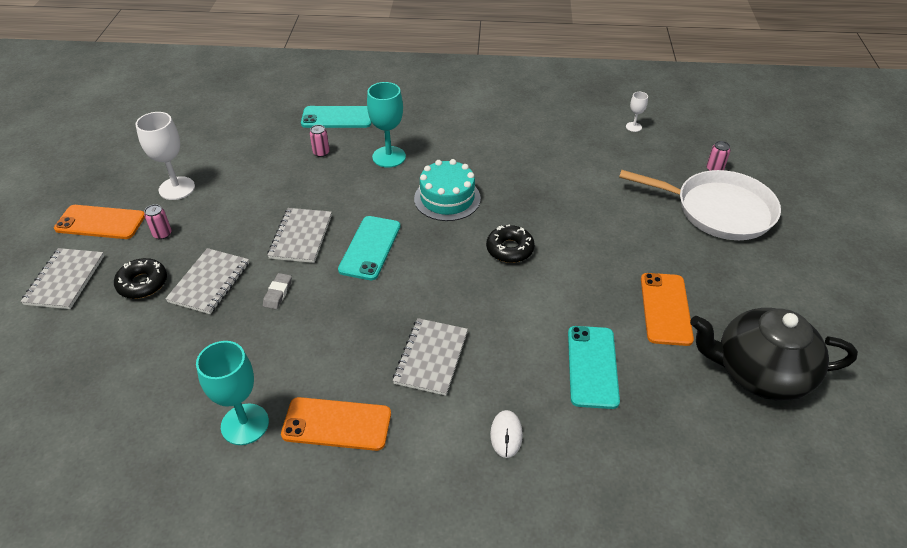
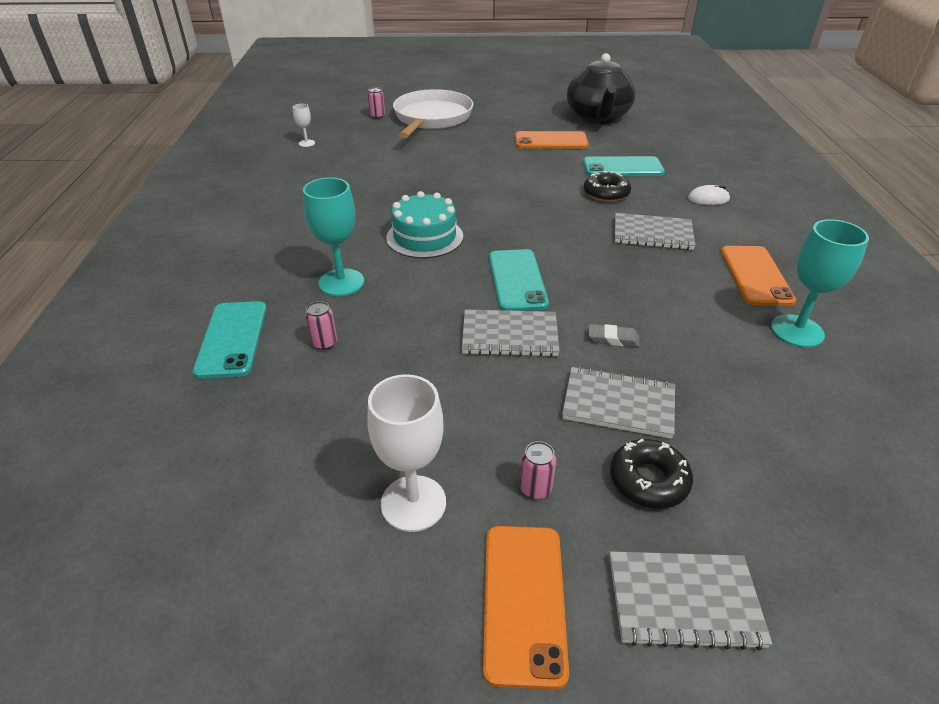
camera: 95 degrees left, 5 degrees down
(370, 248) = (517, 280): turquoise phone -> turquoise phone turned 75 degrees clockwise
(509, 249) = (499, 201): black donut -> black donut (606, 193)

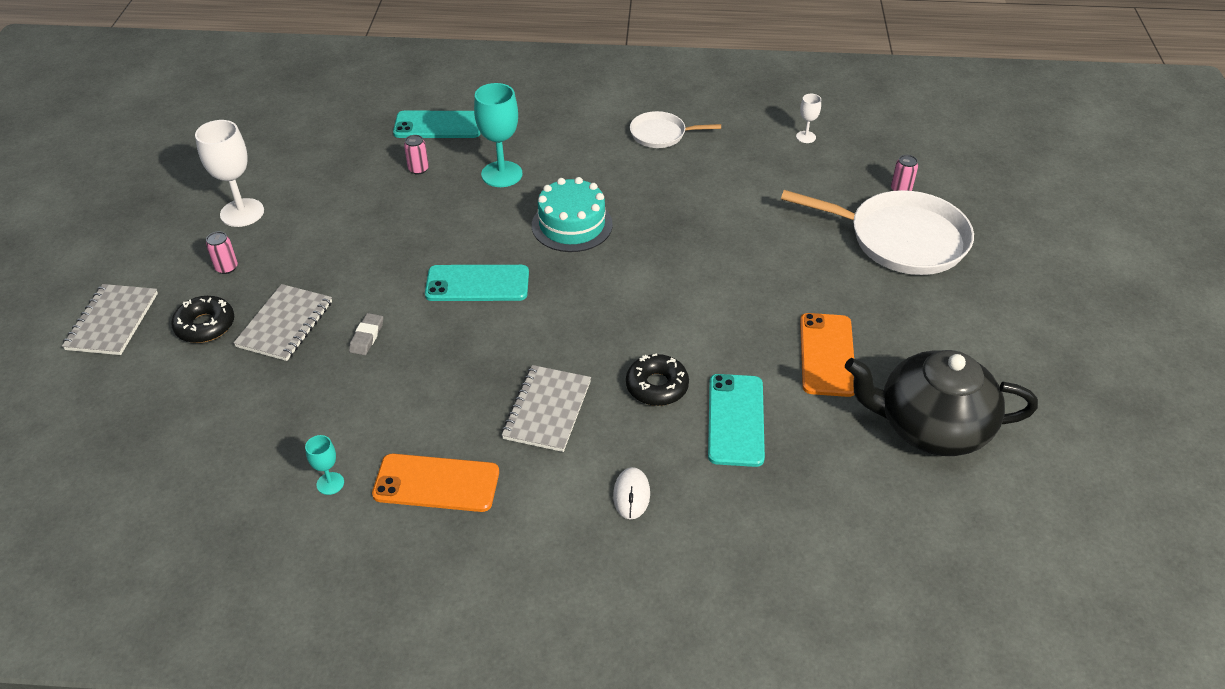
camera: 95 degrees right, 5 degrees up
(288, 200) = (661, 134): none -> white pan
(510, 335) = (394, 271): grey notebook -> none
(524, 601) = (151, 254): orange phone -> none
(797, 331) = (330, 483): turquoise goblet -> turquoise goblet, size x0.50

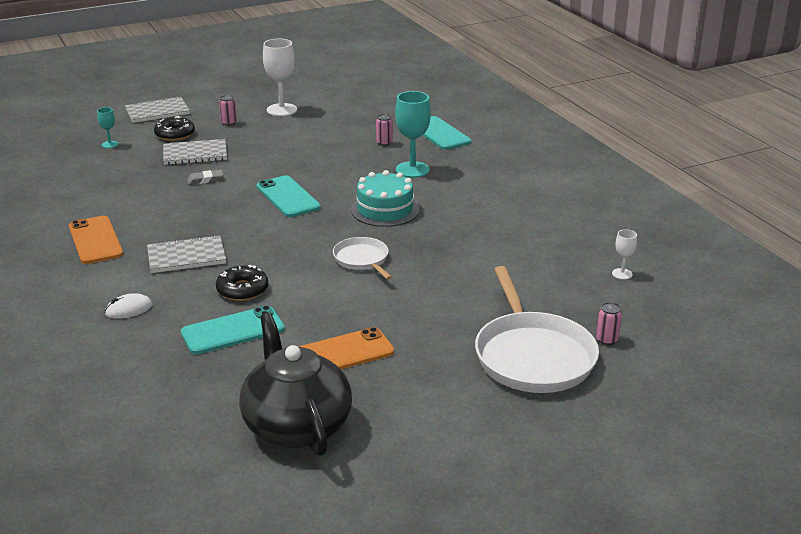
camera: 60 degrees right, 15 degrees down
(330, 483) = (74, 209): turquoise goblet -> turquoise goblet (110, 144)
(661, 134) = (537, 211): white pan -> white pan (362, 259)

